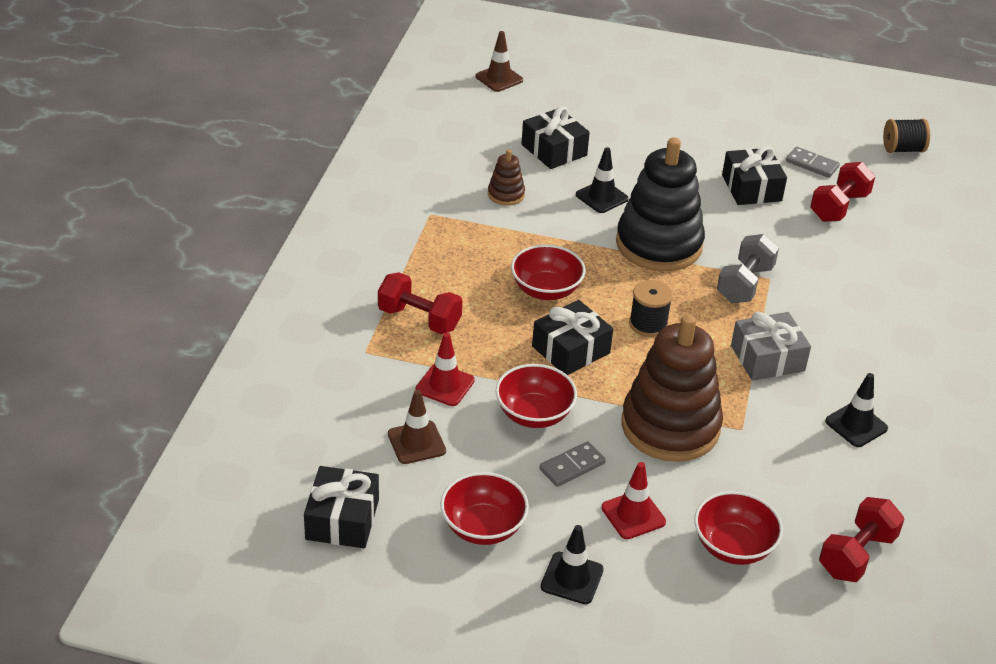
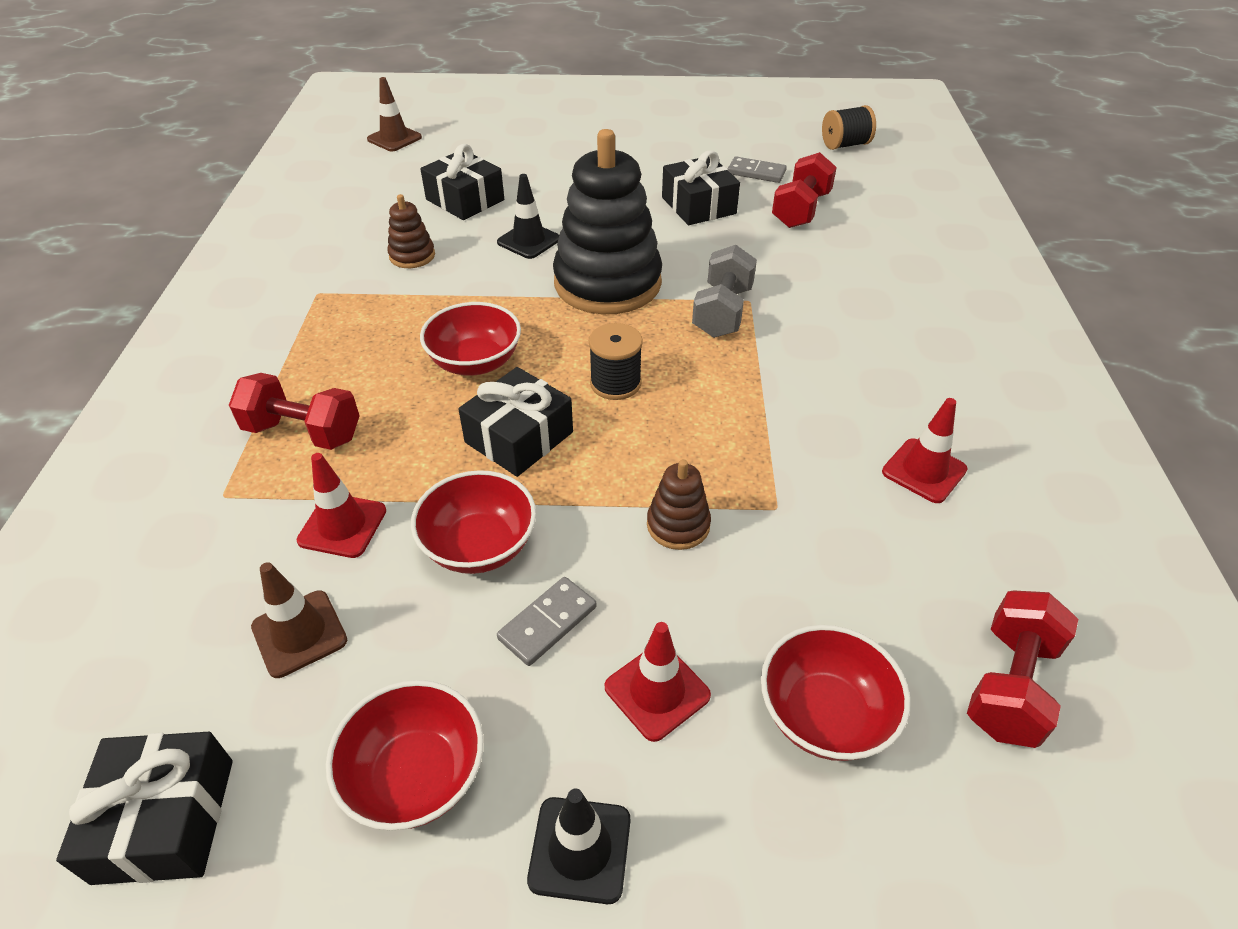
camera: 10 degrees left, 5 degrees up
(670, 426) = (678, 525): brown stacking toy -> brown stacking toy, size x0.44
(767, 358) = (779, 400): grey gift -> none
(856, 425) = (924, 471): black traffic cone -> red traffic cone

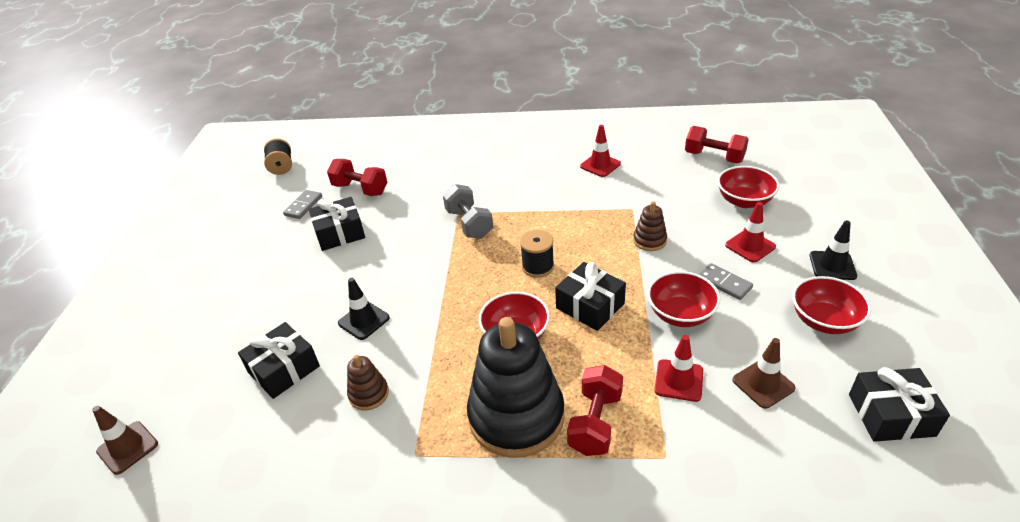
camera: 85 degrees left, 5 degrees down
(607, 283) = (430, 274): black stacking toy -> black stacking toy (516, 416)
(722, 312) = (469, 224): grey dumbbell -> grey dumbbell turned 45 degrees clockwise

